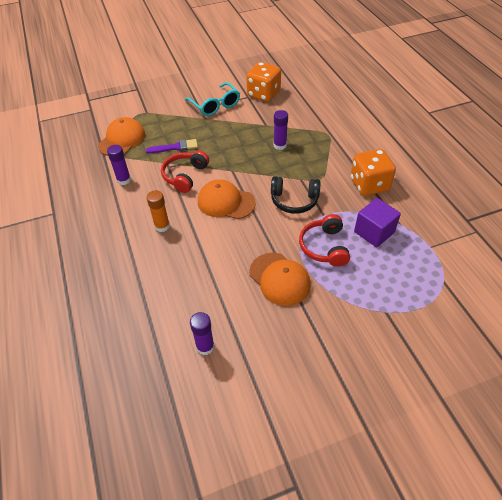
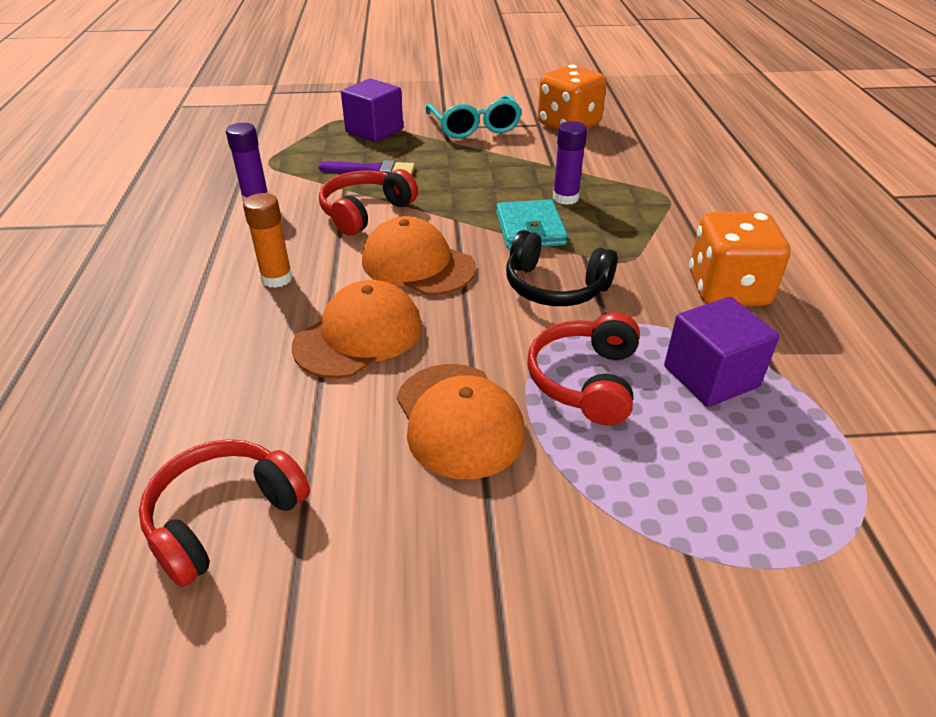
camera: 15 degrees right, 10 degrees down
(122, 139) = (290, 147): orange cap -> orange cap (359, 336)
(162, 118) = (374, 130): none -> purple cube
(205, 346) = (224, 517): purple glue stick -> red headphones
(270, 169) = (530, 229): none -> turquoise wallet

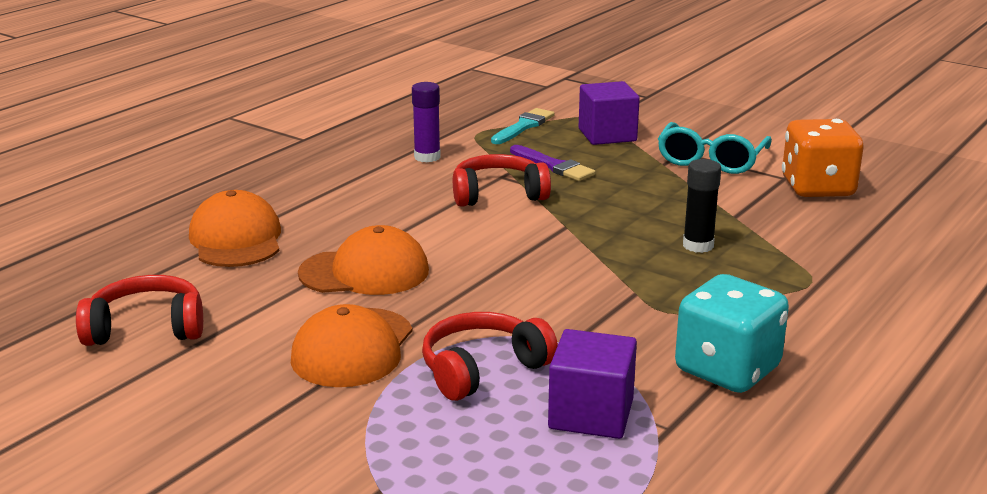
camera: 40 degrees right, 15 degrees down
(277, 278) = (363, 215): orange glue stick -> none
(299, 144) = (523, 126): none -> turquoise brush
(418, 264) = (480, 245): orange cap -> orange cap (236, 239)
(530, 229) = (620, 256): turquoise wallet -> none
(555, 287) = (567, 303): black headphones -> none
(565, 198) = (698, 245): purple glue stick -> black glue stick
(727, 290) = (727, 370): orange dice -> turquoise dice

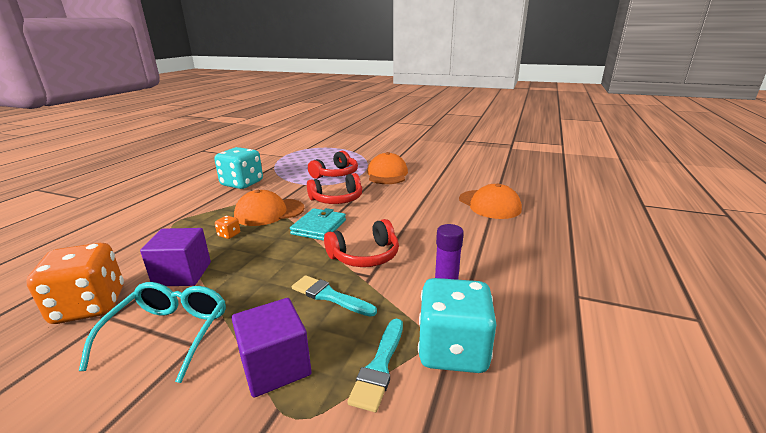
camera: 165 degrees right, 0 degrees up
(146, 328) = (469, 171): red headphones -> red headphones (337, 199)
(364, 272) = (408, 198): orange cap -> orange cap (269, 212)
(459, 126) = (452, 350): none -> turquoise dice
(552, 239) = (319, 227): none -> turquoise wallet
(553, 166) = (329, 296): purple brush -> turquoise brush
(591, 414) = (295, 168): purple cube -> purple cube (182, 274)
(698, 245) = (229, 235): black glue stick -> orange dice

